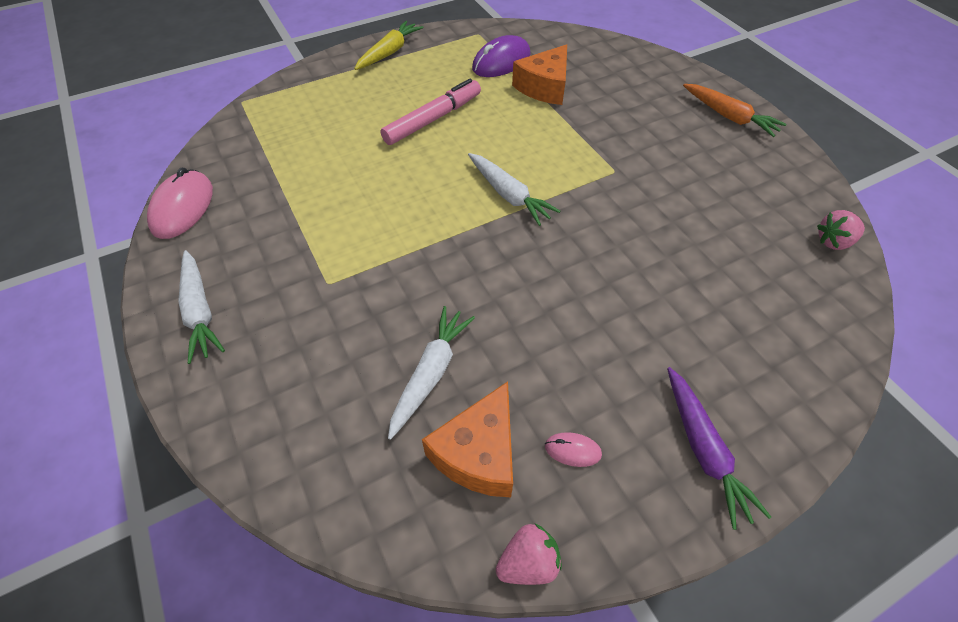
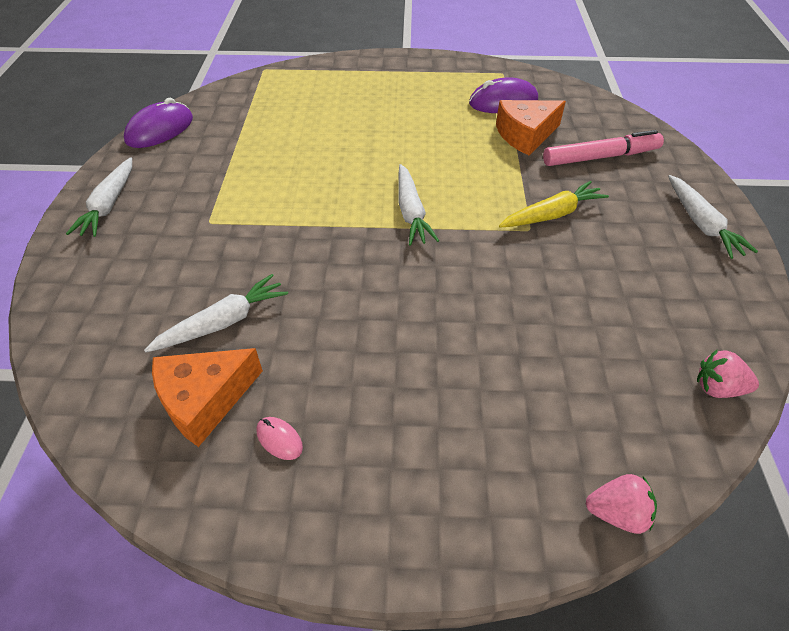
camera: 30 degrees right, 5 degrees down
(183, 208) = (160, 130): pink mouse -> purple mouse
(389, 52) = (410, 66): yellow carrot -> yellow carrot (552, 214)
(433, 119) = (400, 129): pink marker -> pink marker (600, 157)
(528, 562) = (166, 503): pink strawberry -> pink strawberry (617, 513)
(703, 450) = (395, 504): purple carrot -> none
(729, 117) = (701, 224): orange carrot -> white carrot

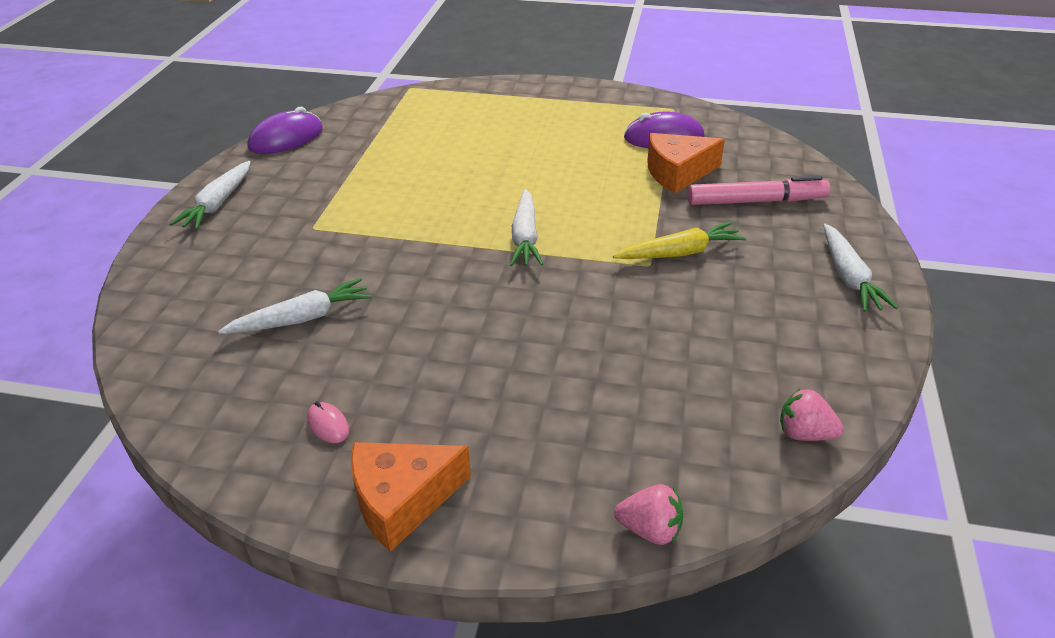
camera: 10 degrees right, 10 degrees down
(204, 400) = (265, 383): orange cheese -> orange cheese (402, 500)

